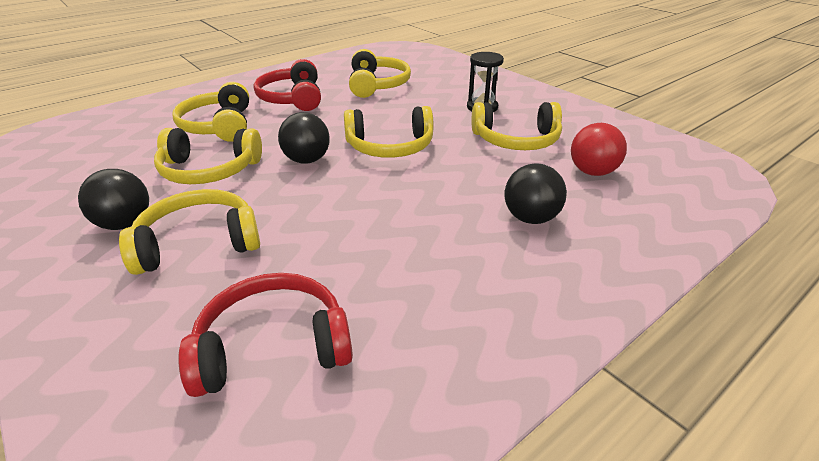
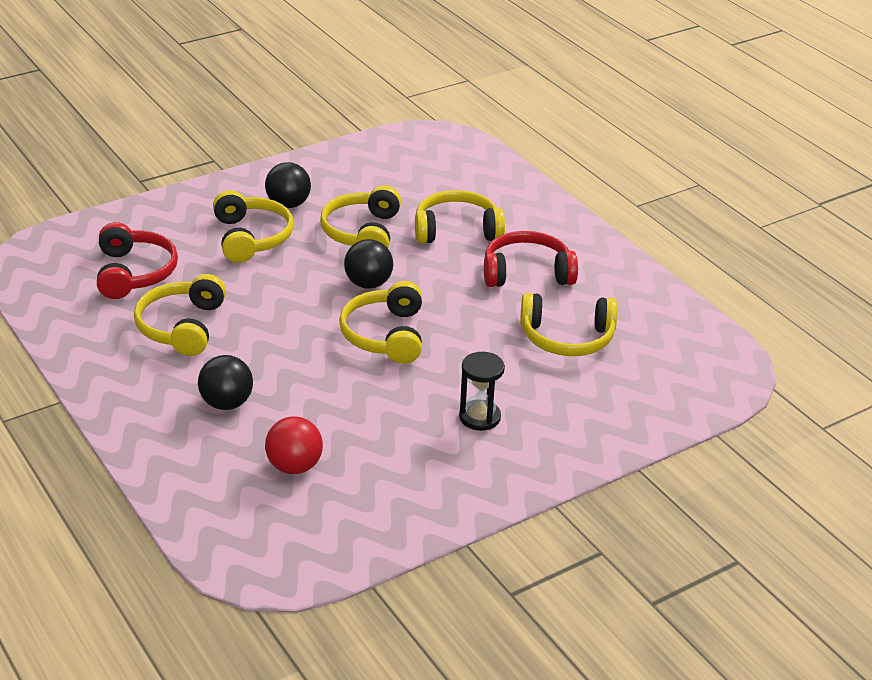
camera: 95 degrees right, 0 degrees up
(516, 140) = (381, 427): yellow headphones -> yellow headphones (182, 327)

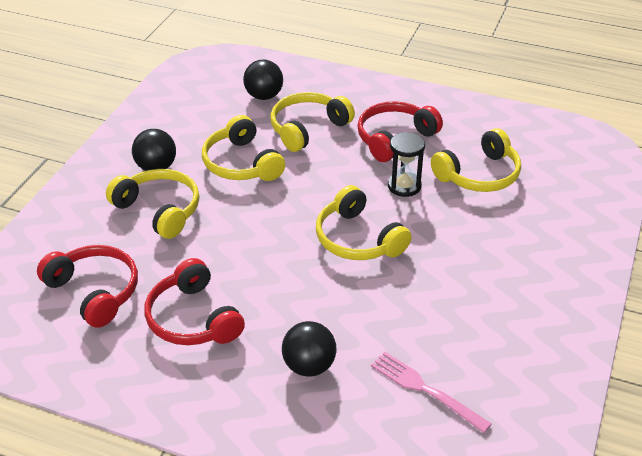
camera: 35 degrees left, 5 degrees up
(182, 327) = (193, 319): yellow headphones -> red headphones
(294, 466) = (424, 389): red ball -> pink fork
(368, 284) = (296, 203): black ball -> black ball (264, 96)
(479, 417) = (499, 268): black hourglass -> black hourglass (404, 186)

